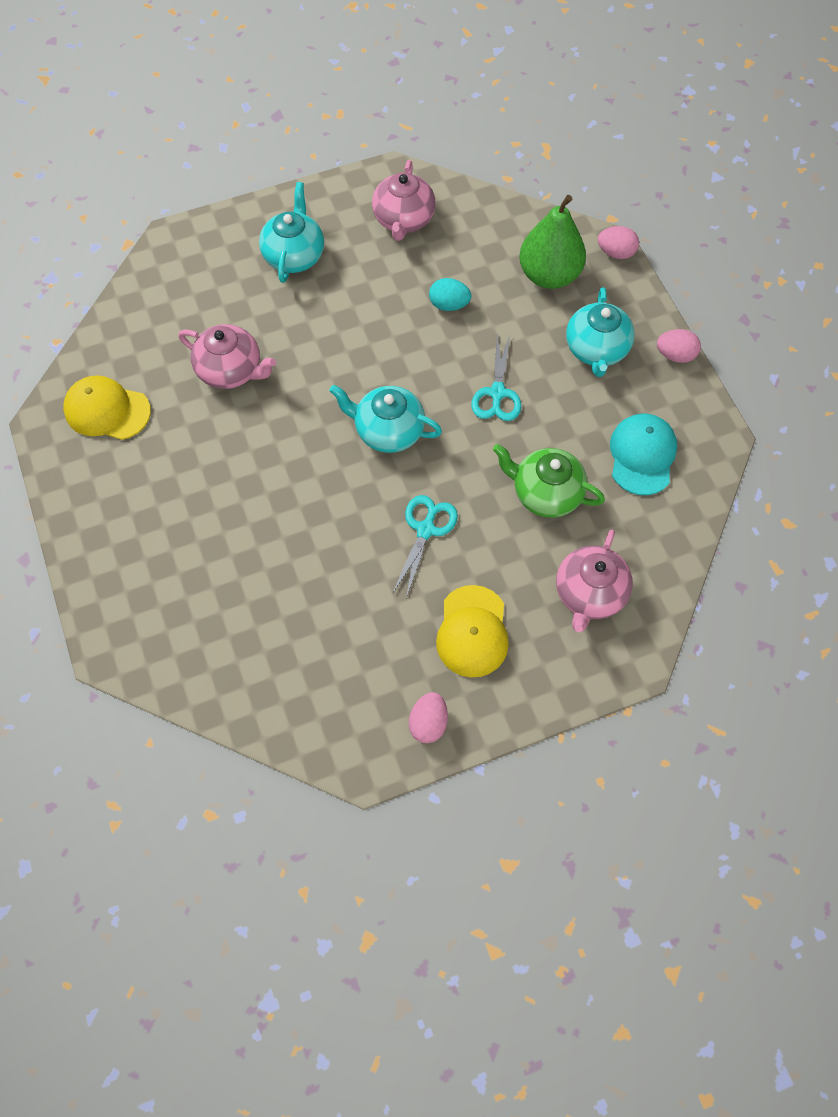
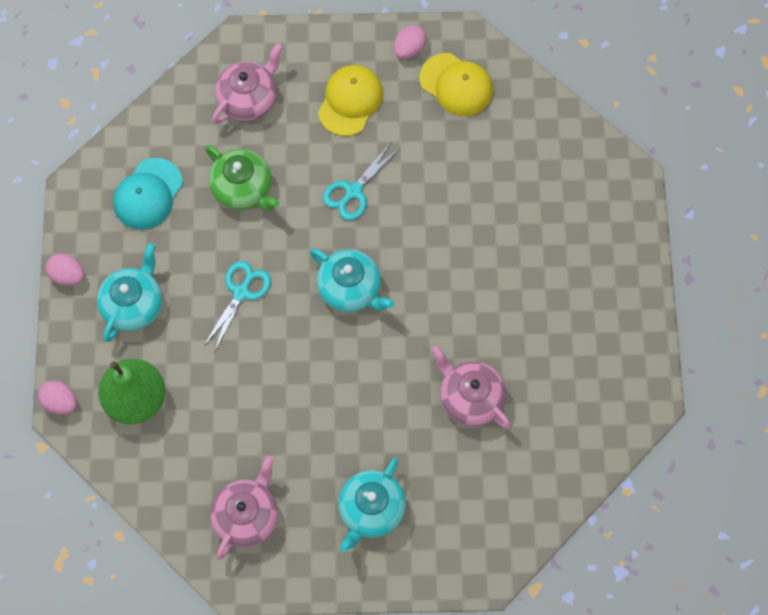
camera: 160 degrees left, 5 degrees up
(107, 410) = (593, 395): yellow cap -> yellow cap (456, 85)
(449, 305) = (244, 399): turquoise egg -> none

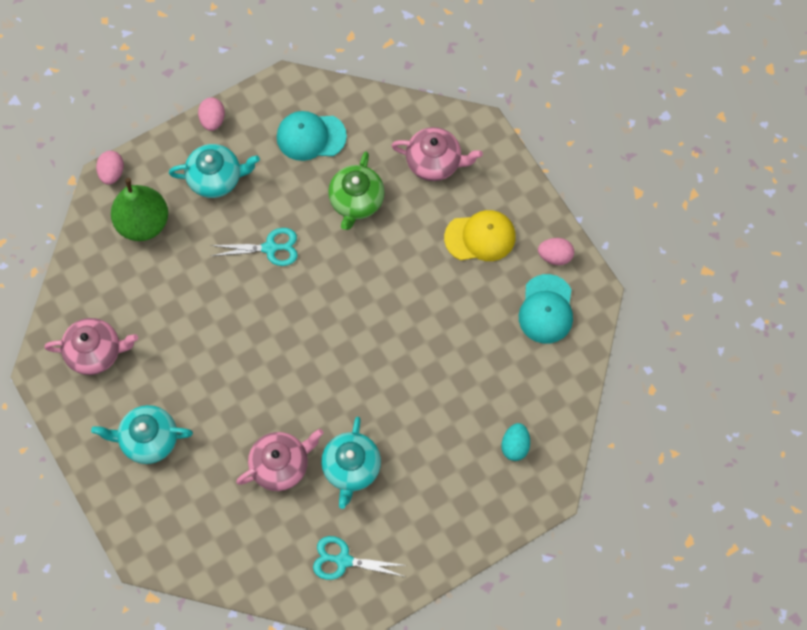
camera: 60 degrees right, 0 degrees up
(350, 289) = (320, 325): turquoise teapot -> turquoise teapot (351, 468)
(353, 191) = (404, 282): turquoise scissors -> turquoise scissors (343, 560)
(456, 85) = (546, 309): yellow cap -> turquoise cap
(470, 398) = (281, 465): pink teapot -> pink teapot turned 45 degrees clockwise
(571, 182) = (515, 446): none -> turquoise egg

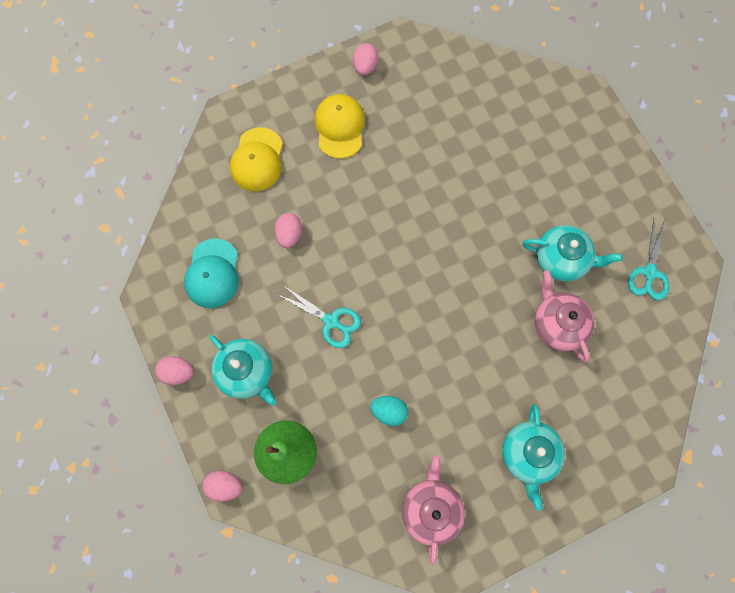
camera: 85 degrees left, 5 degrees up
(216, 178) = (246, 372): turquoise teapot -> turquoise teapot turned 135 degrees clockwise
(270, 248) = (331, 321): turquoise scissors -> turquoise scissors turned 120 degrees clockwise
(356, 201) = (289, 235): green teapot -> pink egg
(434, 162) = (257, 160): pink teapot -> yellow cap
(515, 446) = (543, 118): turquoise egg -> turquoise egg (389, 411)
(546, 309) = (416, 79): turquoise cap -> none

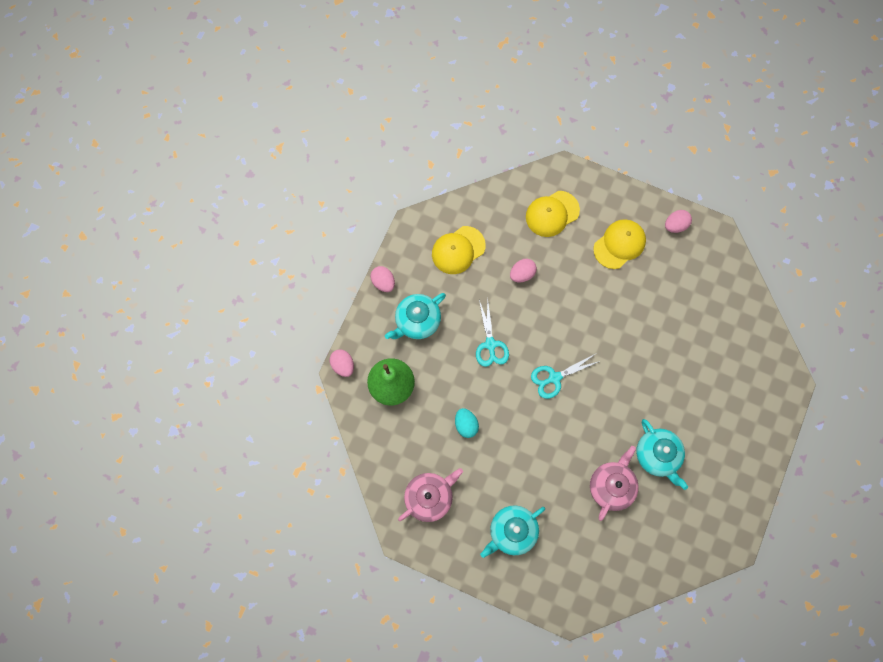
camera: 50 degrees right, 0 degrees up
(212, 273) = (458, 250): turquoise cap -> yellow cap
(246, 372) = (417, 321): turquoise teapot -> turquoise teapot turned 45 degrees clockwise
(649, 272) = (699, 520): turquoise scissors -> turquoise scissors (554, 378)

